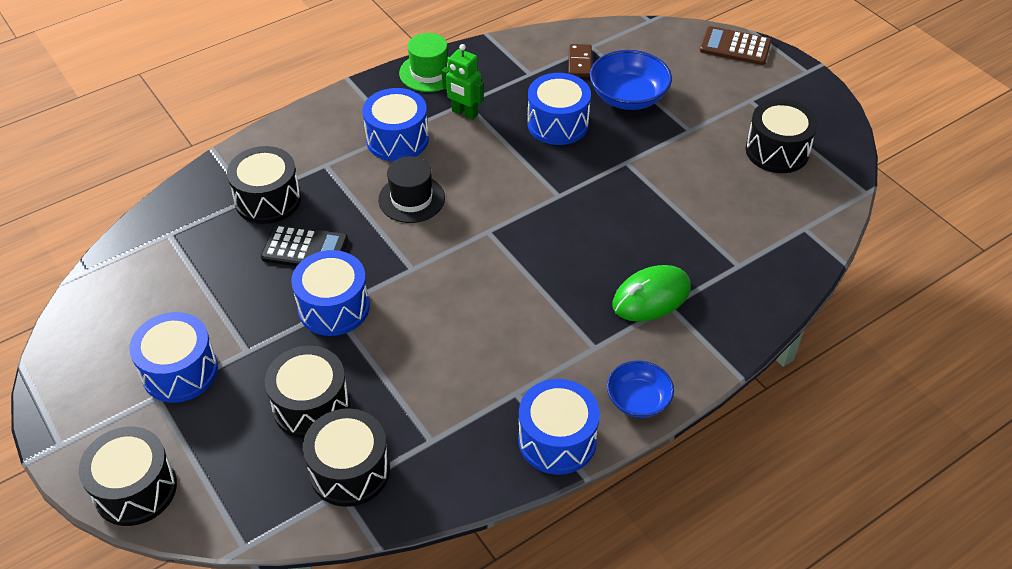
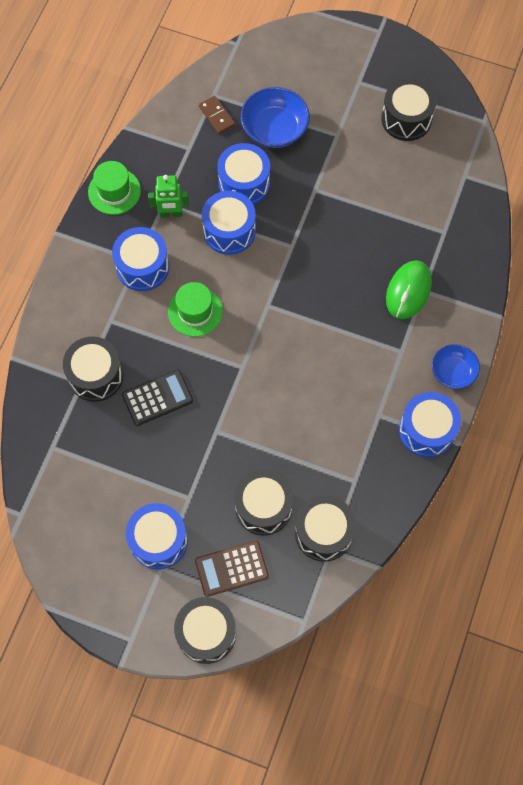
camera: 35 degrees left, 20 degrees up
(334, 307) = (216, 429): blue drum -> blue drum (229, 231)
(411, 199) = (195, 311): black hat -> green hat
(735, 47) = (315, 35): brown calculator -> brown calculator (231, 568)

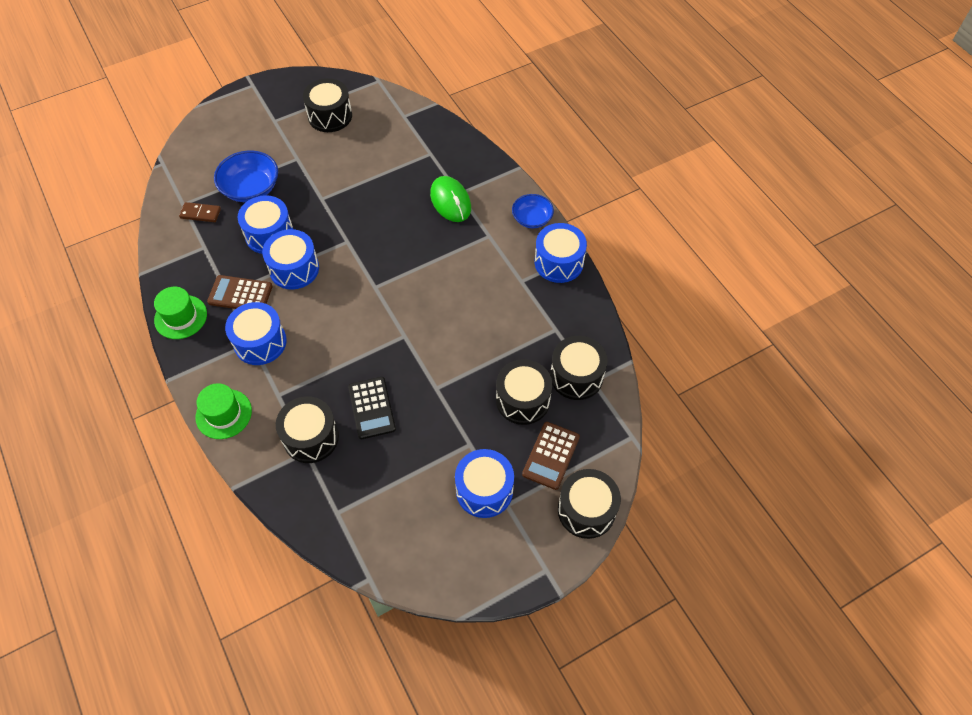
camera: 50 degrees left, 10 degrees down
(157, 398) = (372, 408): black calculator -> black calculator turned 150 degrees clockwise
(171, 214) = (240, 294): green robot -> brown calculator
(195, 311) = (331, 334): green hat -> green hat (223, 414)

